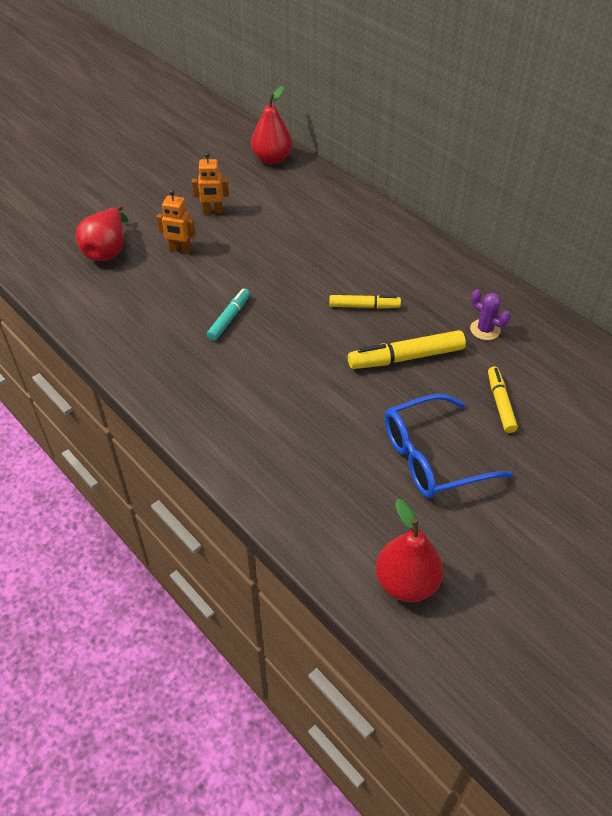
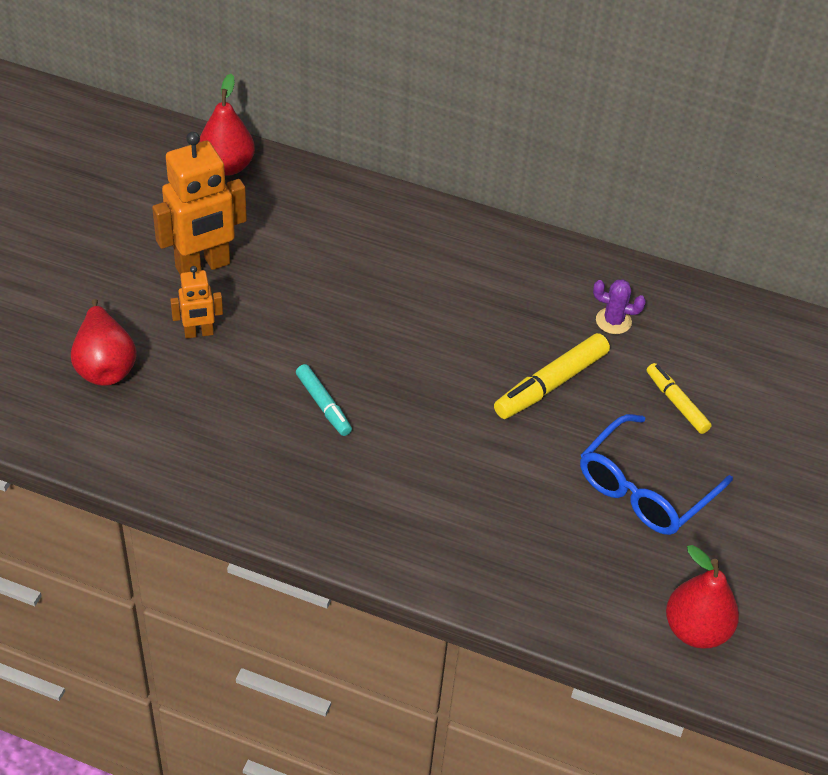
camera: 30 degrees left, 0 degrees up
(213, 211) = (203, 266): orange robot -> orange robot, size x1.90
(229, 318) = (323, 405): turquoise marker -> turquoise marker turned 150 degrees clockwise
(364, 306) = (467, 336): yellow marker -> none

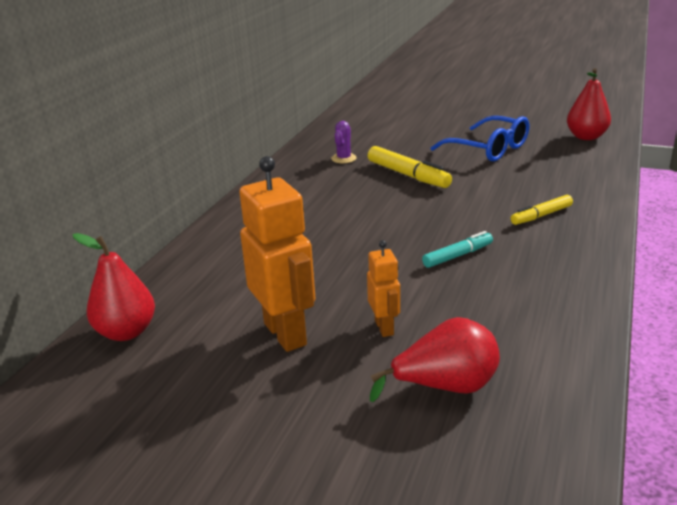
camera: 85 degrees left, 20 degrees down
(676, 403) = (413, 142): yellow marker -> yellow marker (541, 216)

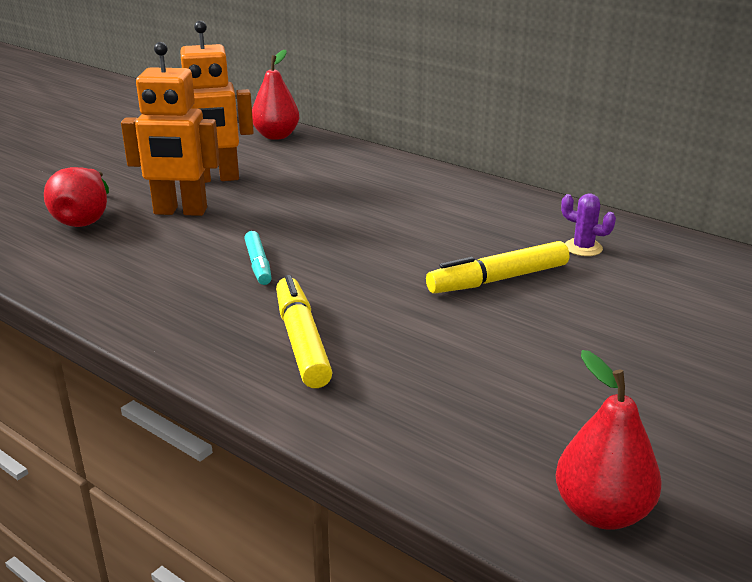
camera: 105 degrees right, 0 degrees up
(384, 327) = (180, 211): orange robot -> orange robot, size x1.90
(488, 149) = (574, 369): blue glasses -> none
(541, 216) = (301, 341): yellow marker -> yellow marker, size x1.58

